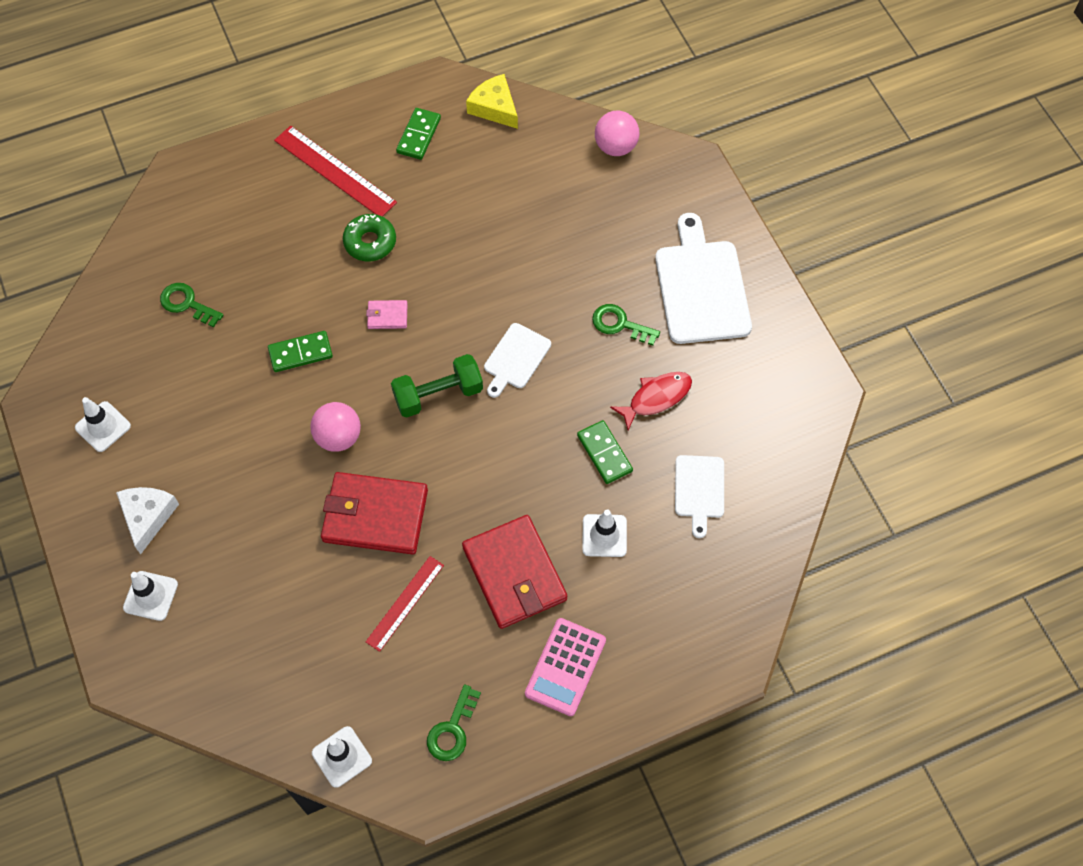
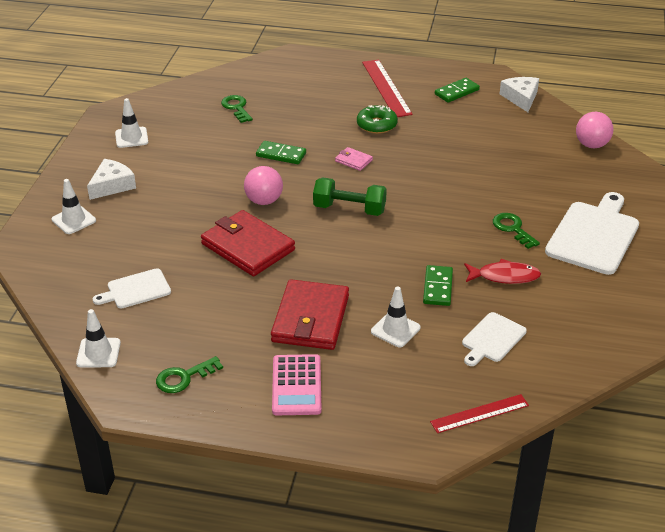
camera: 35 degrees right, 25 degrees down
(405, 603) = (221, 298): red ruler -> red ruler (479, 414)
(494, 107) = (521, 98): yellow cheese -> white cheese
(516, 358) = (420, 214): white cutting board -> white cutting board (136, 290)
(565, 667) = (296, 385): pink calculator -> pink calculator turned 60 degrees counterclockwise

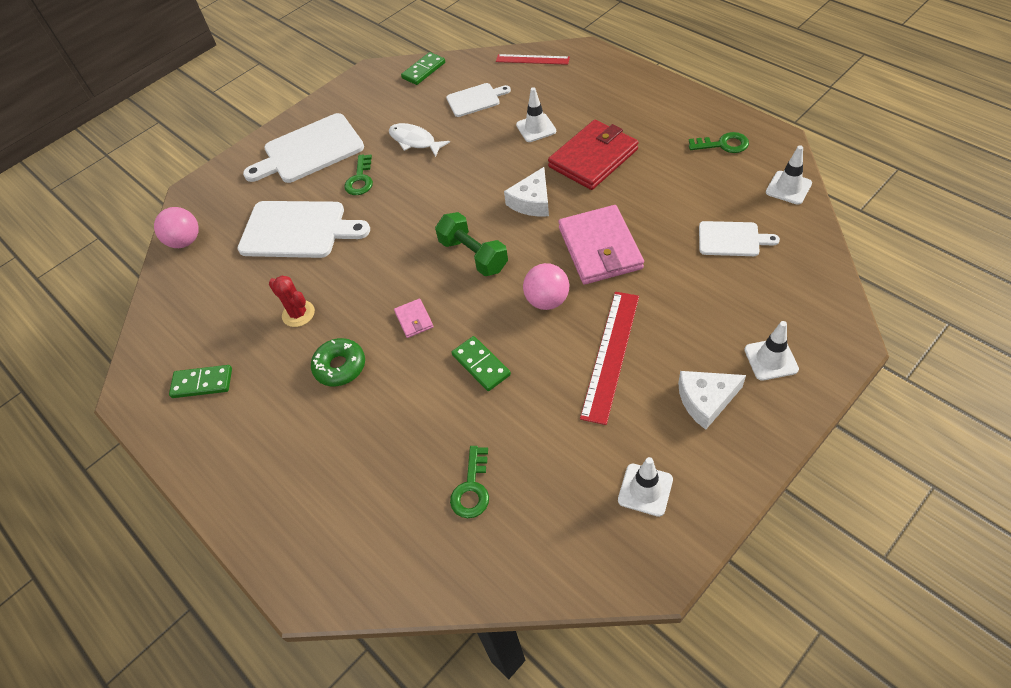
camera: 140 degrees left, 15 degrees up
(247, 247) = (600, 248): red wallet -> pink wallet
(296, 385) = (640, 112): pink calculator -> none
(386, 88) = (264, 434): red ruler -> red ruler (610, 355)
(437, 287) = (473, 150): green domino -> green domino (424, 70)
(441, 138) = (298, 314): none -> red cactus
(504, 276) = (415, 141): red fish -> white fish
(514, 179) = (297, 230): none -> white cutting board
(521, 98) = (156, 338): white cheese -> white cheese (532, 201)

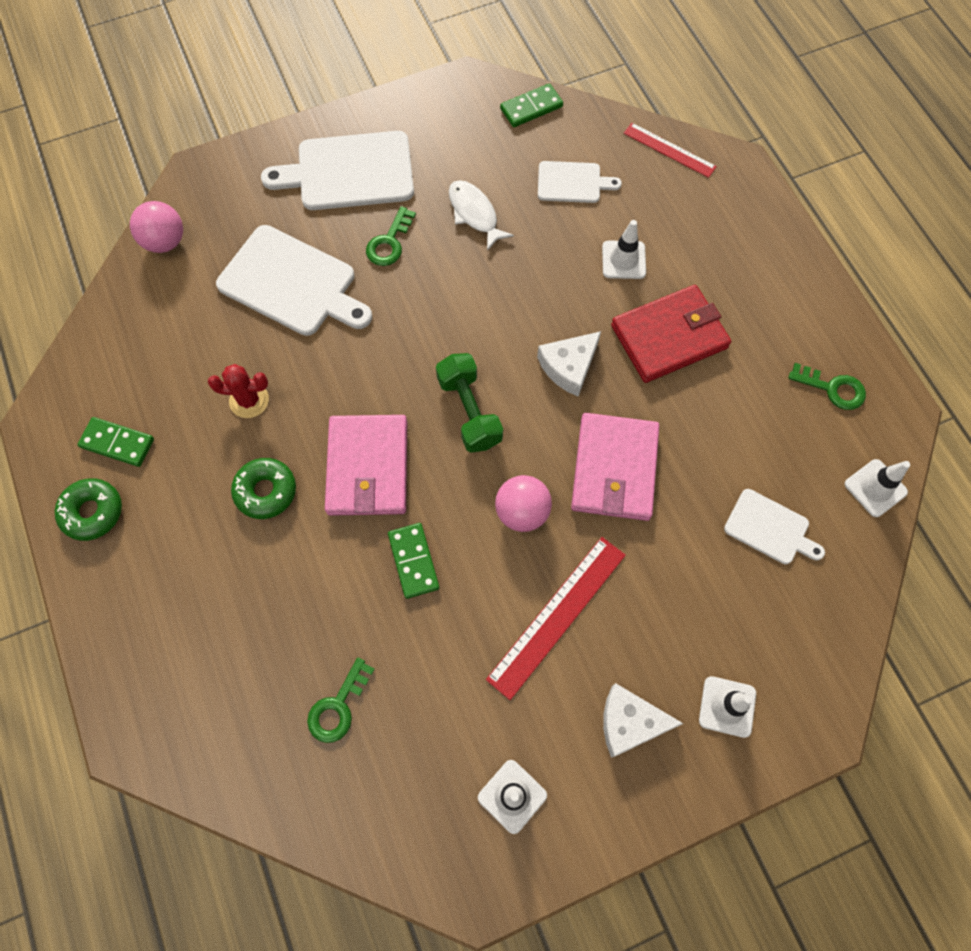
camera: 15 degrees right, 15 degrees up
(201, 438) = (92, 512): none -> green donut
(298, 314) = (249, 400): red cactus -> red cactus turned 60 degrees counterclockwise
(414, 320) = (368, 468): pink wallet -> pink wallet, size x2.27

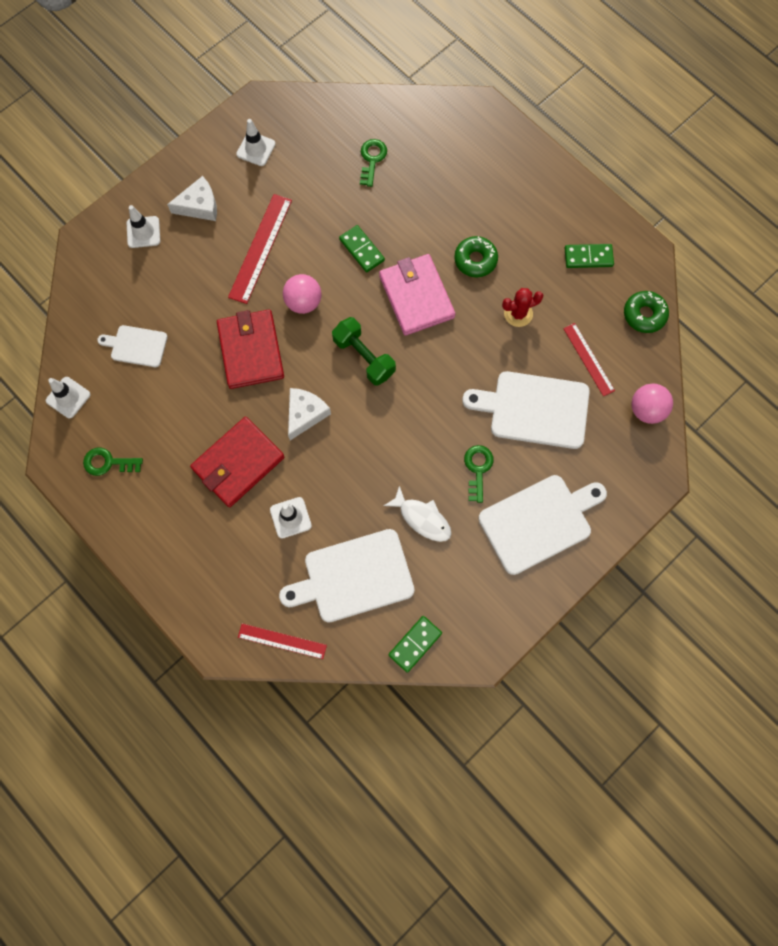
camera: 160 degrees right, 5 degrees up
(92, 512) = (577, 212): green donut -> green donut (644, 315)
(195, 317) = (588, 359): none -> red ruler
(572, 182) = (354, 577): white cutting board -> white cutting board, size x1.80
(614, 469) = (251, 351): pink wallet -> red wallet

